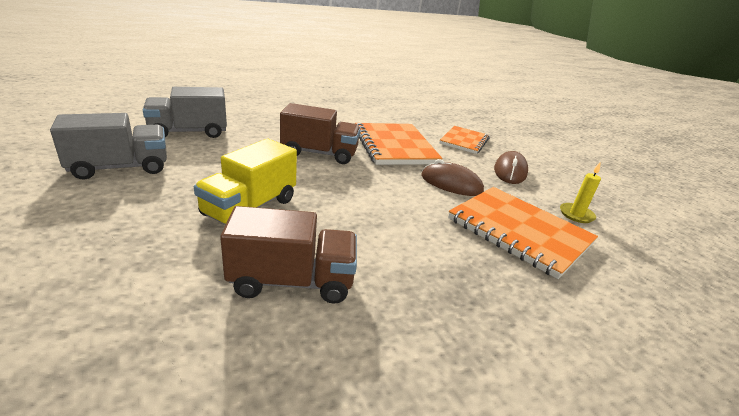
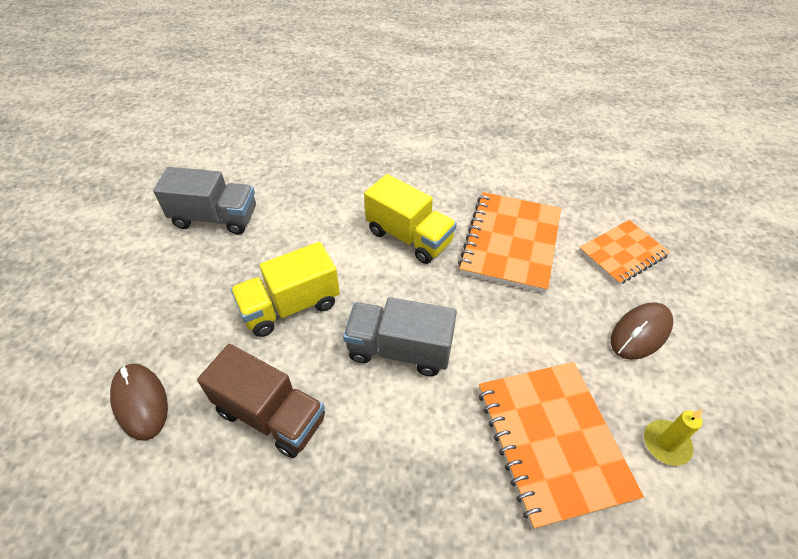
camera: 35 degrees right, 20 degrees up
(189, 132) = (298, 172): grey truck -> grey truck (399, 350)
(319, 153) = (409, 237): brown truck -> yellow truck
(451, 184) = (532, 333): brown mouse -> brown mouse (140, 402)

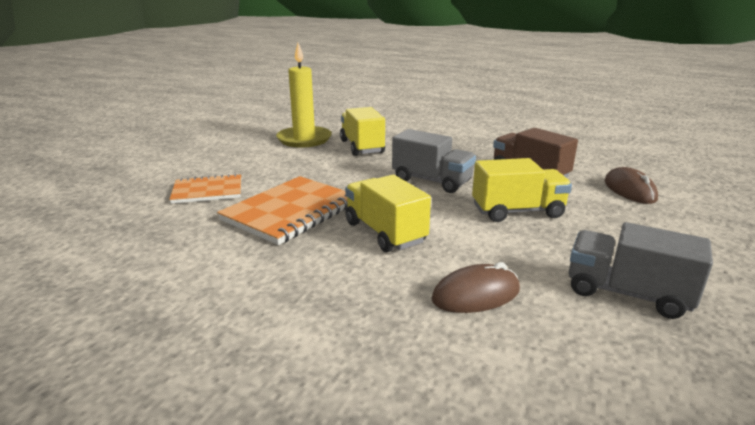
camera: 160 degrees left, 25 degrees down
(552, 441) = (362, 147): orange notebook -> yellow truck
(640, 333) = (260, 163): brown mouse -> brown mouse (476, 295)
(666, 444) = (304, 139): yellow candle -> yellow candle, size x2.12

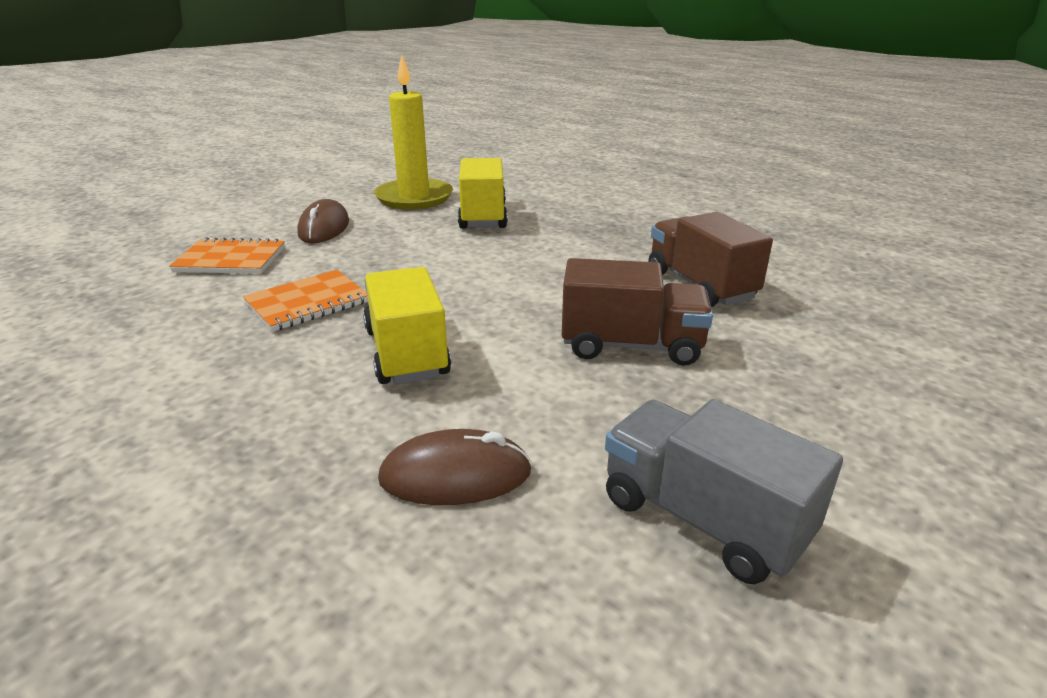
camera: 15 degrees right, 5 degrees up
(290, 212) = (307, 303): orange notebook -> orange notebook, size x0.63
(432, 181) = (540, 280): grey truck -> none
(517, 211) = (631, 346): yellow truck -> brown truck
(629, 190) = (850, 333): brown mouse -> brown mouse (324, 228)

